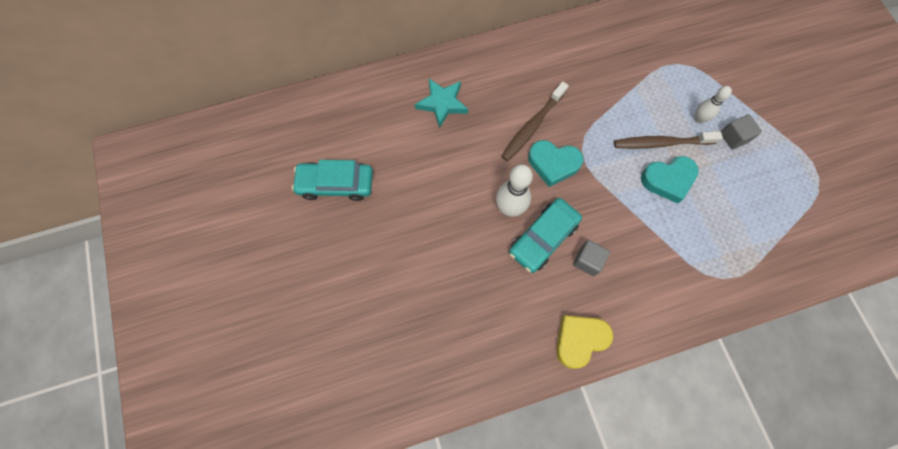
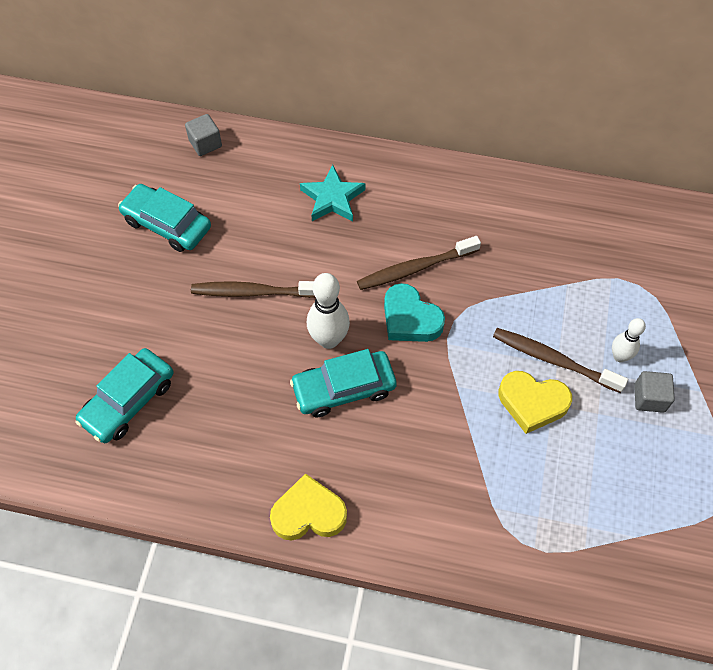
camera: 30 degrees right, 10 degrees down
(400, 333) = (128, 401): none -> turquoise car
(434, 202) = (254, 292): none -> brown toothbrush
(587, 261) = (376, 438): grey cube -> grey cube (205, 143)
(668, 180) = (532, 403): turquoise heart -> yellow heart

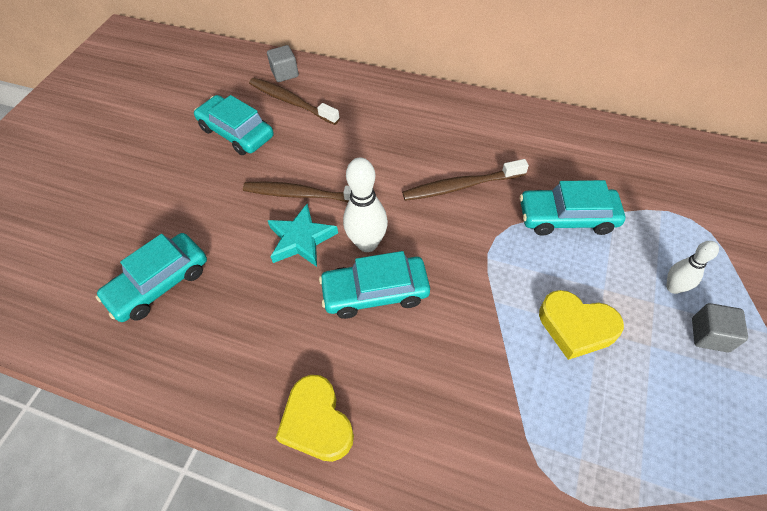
camera: 10 degrees right, 5 degrees down
(308, 513) = (317, 422): yellow heart -> yellow heart turned 120 degrees counterclockwise
(332, 198) = (390, 122): turquoise star -> turquoise star (301, 239)
(410, 319) = (451, 231): turquoise heart -> none
(521, 294) = (567, 217): none -> turquoise car
(553, 360) = (600, 284): brown toothbrush -> brown toothbrush (291, 102)

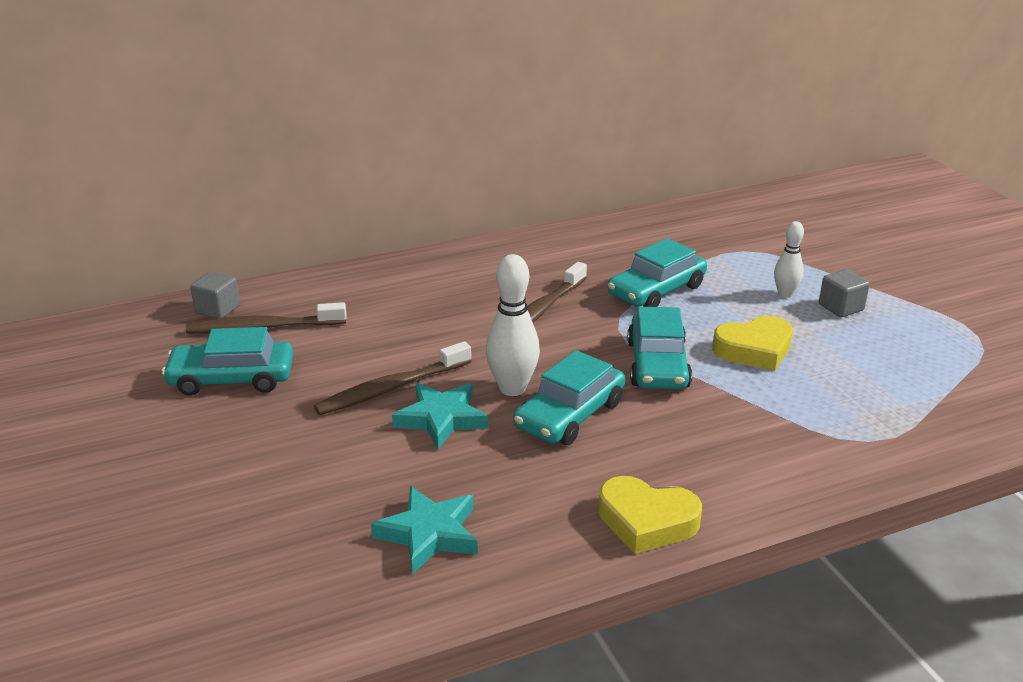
camera: 45 degrees left, 25 degrees down
(159, 283) = (331, 532): turquoise car -> turquoise car (657, 364)
(198, 326) = (429, 534): none -> turquoise star

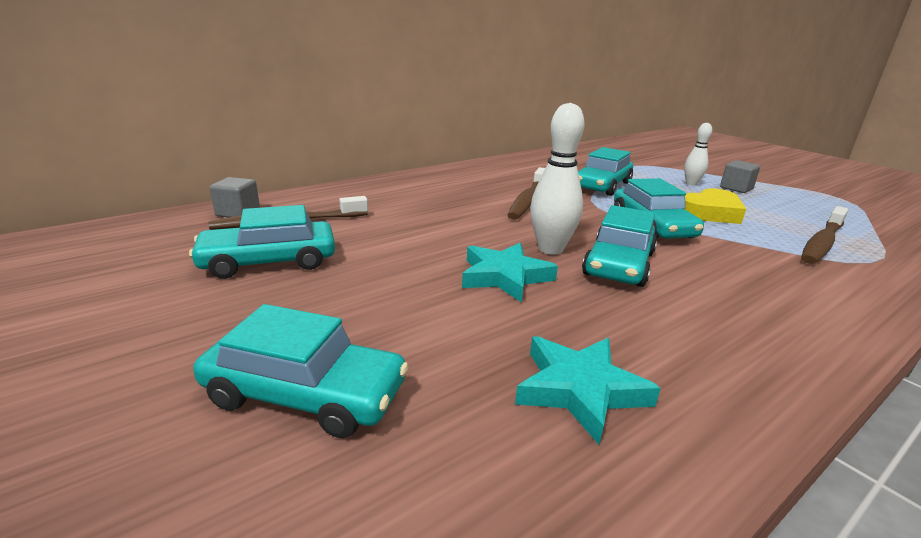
camera: 15 degrees left, 5 degrees down
(226, 509) = (305, 394): none -> turquoise car
(391, 388) = (439, 257): brown toothbrush -> brown toothbrush (822, 243)
(646, 521) = (786, 345): yellow heart -> none

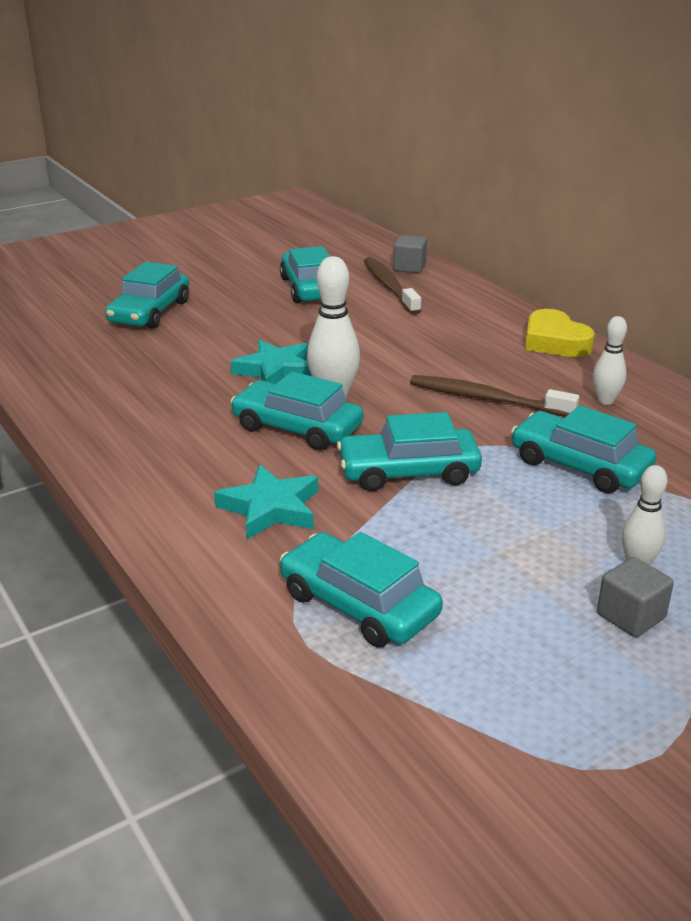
camera: 95 degrees right, 5 degrees up
(515, 174) = (605, 400): none -> white bowling pin
(580, 390) = (121, 382): turquoise star -> turquoise star (270, 508)
(710, 213) = (471, 537): yellow heart -> yellow heart (554, 342)
(822, 243) = (358, 604): brown toothbrush -> turquoise car

